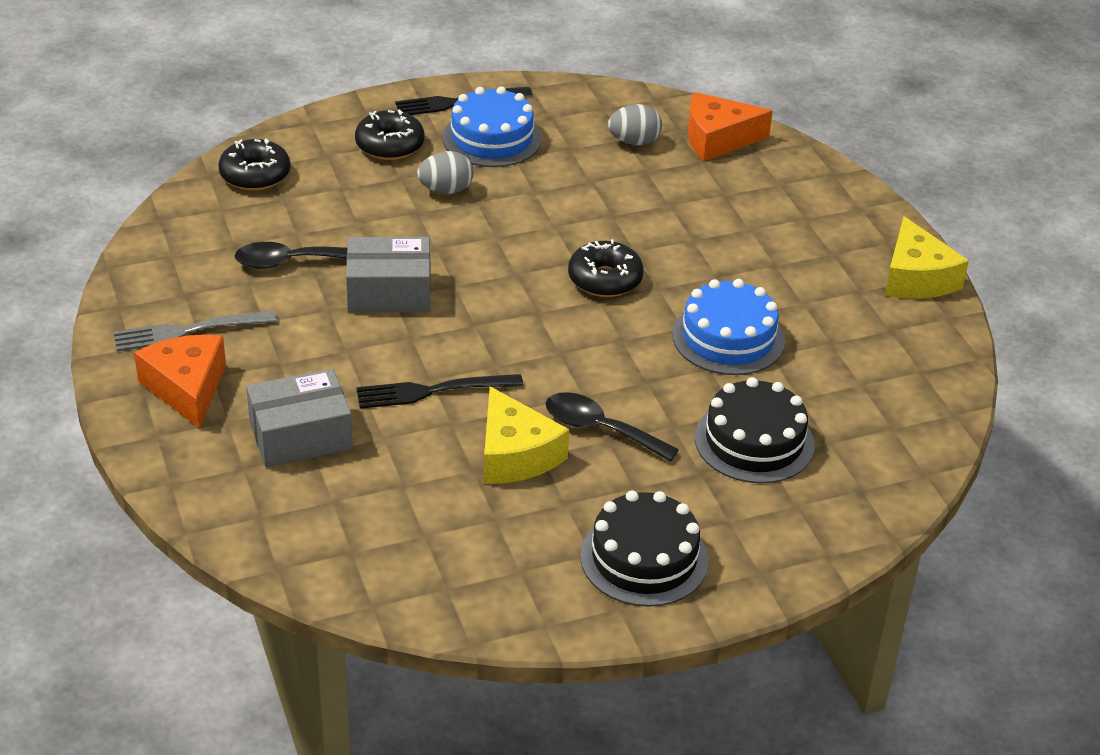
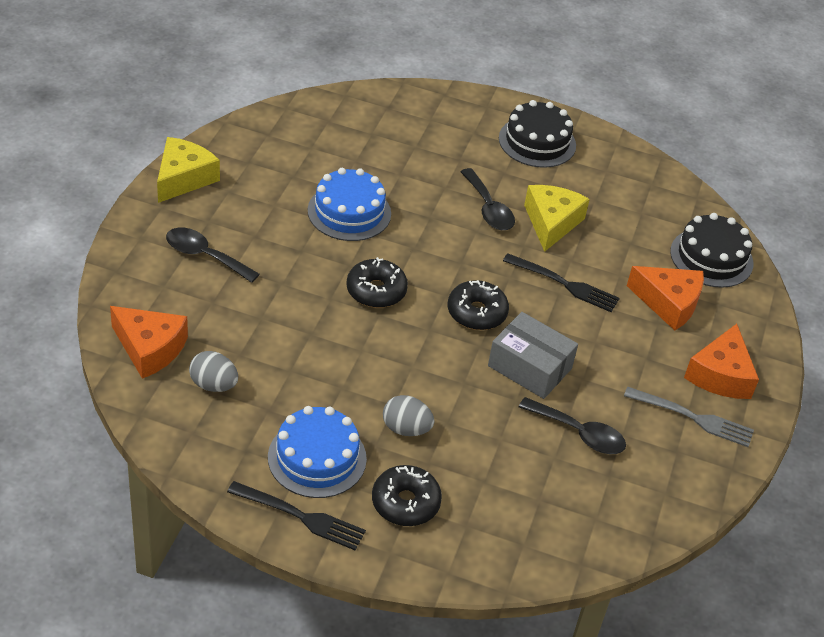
camera: 145 degrees left, 5 degrees up
(255, 175) = (543, 539): black donut -> black donut (476, 313)
(300, 435) = (669, 303): grey box -> orange cheese
(754, 441) = (411, 156): black cake -> black cake (711, 257)
(788, 224) = (205, 256): none -> black spoon

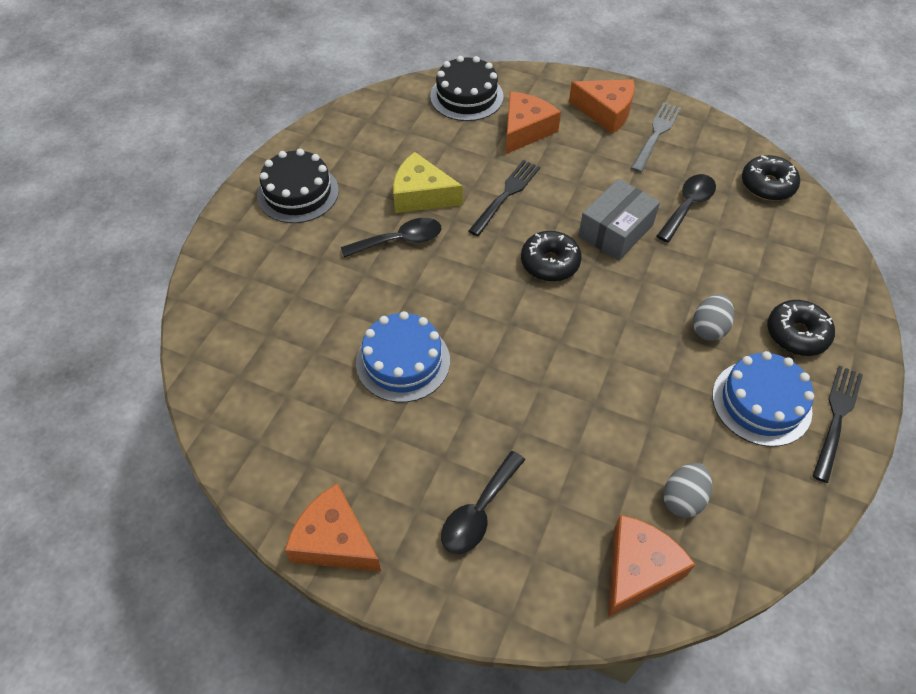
camera: 80 degrees left, 10 degrees up
(183, 178) = (334, 540): yellow cheese -> orange cheese
(376, 291) = (526, 342): black donut -> black donut (767, 185)

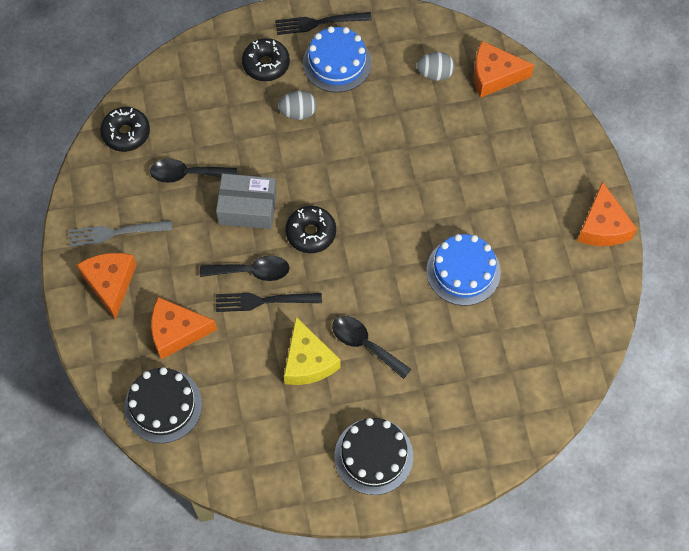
camera: 125 degrees left, 10 degrees up
(479, 512) = (525, 166): black spoon -> black spoon (252, 271)

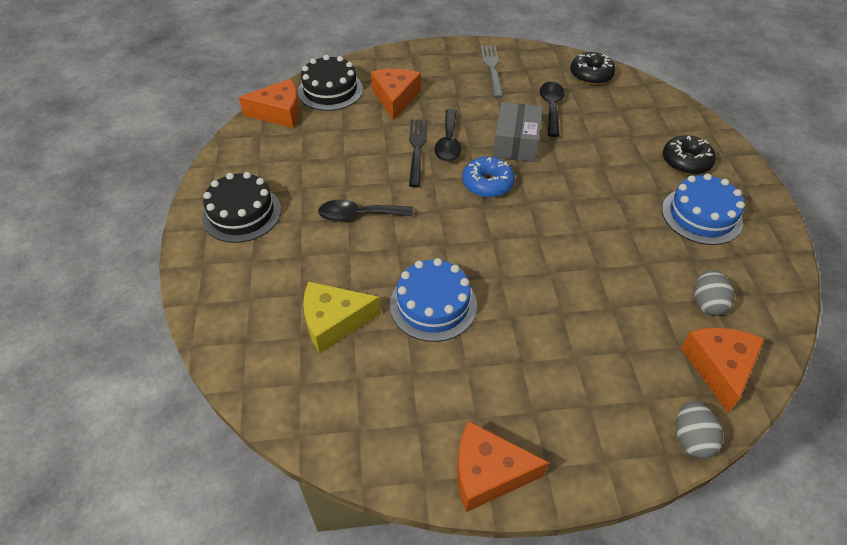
camera: 95 degrees right, 15 degrees down
(110, 283) = (445, 66): orange cheese -> orange cheese (279, 113)
(298, 113) = (630, 182): grey egg -> grey egg (691, 439)
(308, 361) = (350, 174): yellow cheese -> yellow cheese (334, 322)
(311, 233) = (487, 184): black donut -> blue donut
(318, 23) = (752, 204): black fork -> none
(365, 345) = (359, 215): black spoon -> black spoon turned 135 degrees counterclockwise

